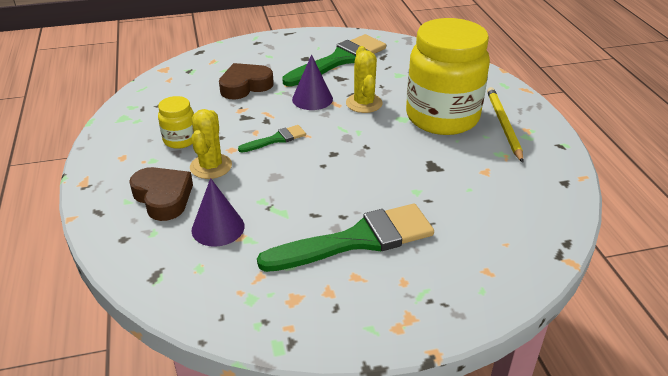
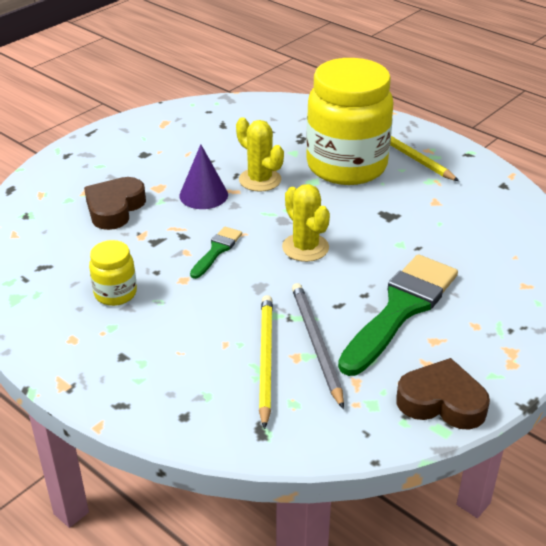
camera: 35 degrees left, 0 degrees up
(163, 197) = (173, 358): brown heart -> brown heart (442, 402)
(211, 166) = (184, 305): yellow cactus -> yellow cactus (305, 247)
(218, 228) = (265, 359): purple cone -> yellow pencil
(264, 234) = (316, 344): none -> grey pencil
(339, 60) = (183, 144): green brush -> none

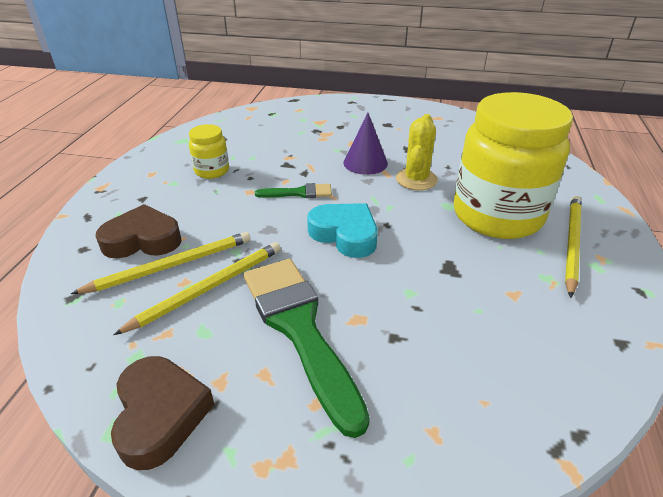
camera: 60 degrees right, 0 degrees up
(114, 208) = (310, 137): brown heart -> brown heart (142, 240)
(305, 247) = (345, 234): yellow cactus -> turquoise heart
(316, 344) = (208, 288): grey pencil -> yellow pencil
(400, 309) = (299, 328): green brush -> green brush turned 120 degrees counterclockwise

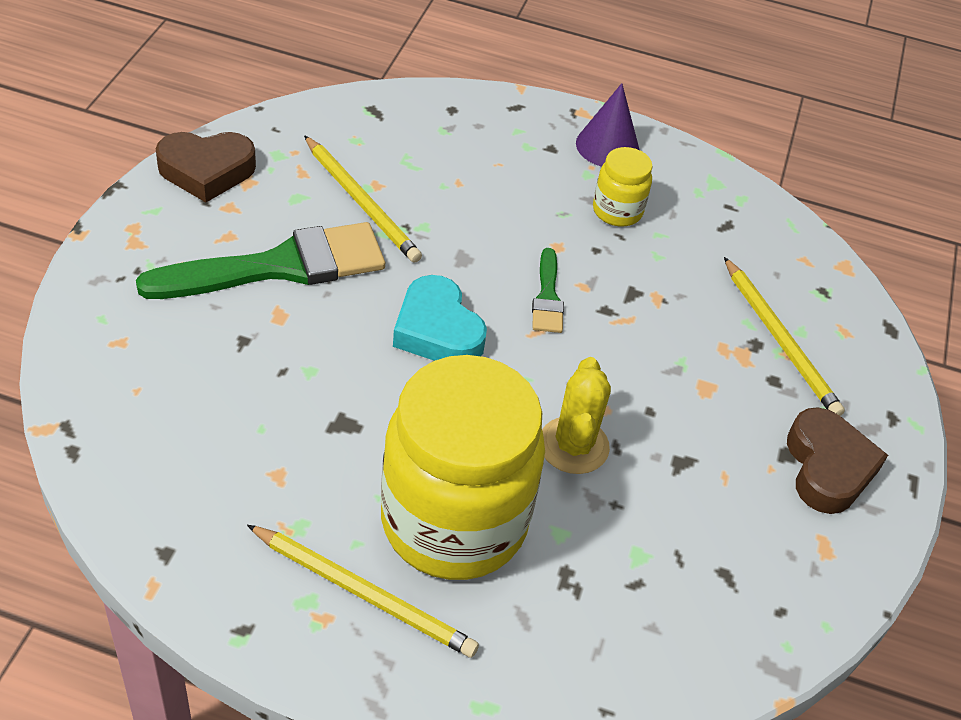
camera: 90 degrees right, 10 degrees up
(142, 240) = (460, 151): brown heart -> brown heart (827, 467)
(171, 265) = (407, 175): yellow pencil -> yellow pencil (780, 340)
(345, 234) = (437, 330): turquoise heart -> turquoise heart turned 105 degrees clockwise
(365, 163) = (633, 390): purple cone -> purple cone (607, 146)
(416, 179) = (573, 445): yellow cactus -> yellow cactus turned 75 degrees clockwise

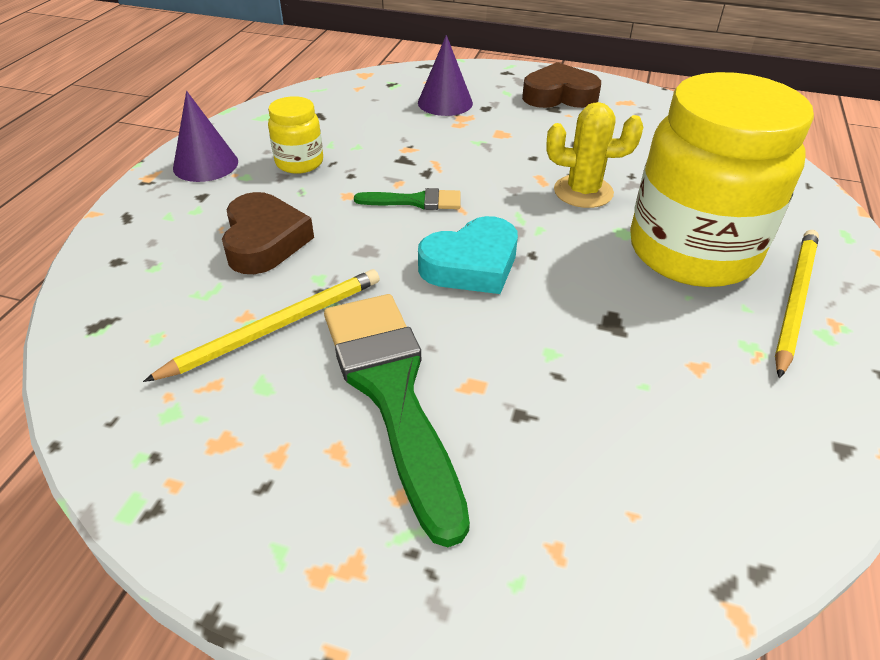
camera: 85 degrees left, 5 degrees down
(206, 171) = (194, 493): brown heart -> brown heart (264, 241)
(780, 340) = (445, 102): yellow pencil -> purple cone

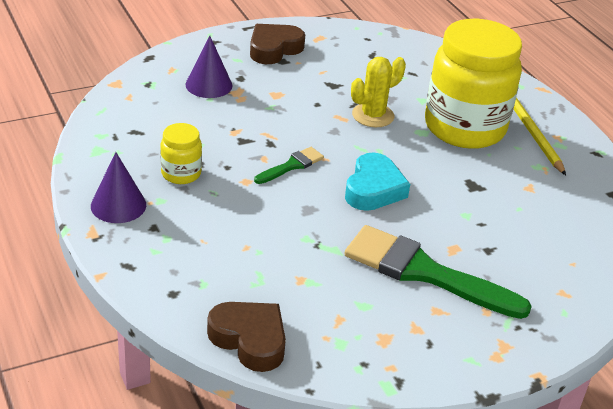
camera: 45 degrees left, 5 degrees down
(264, 241) = (243, 234): brown heart -> brown heart (250, 339)
(276, 327) = (326, 275): yellow pencil -> none

